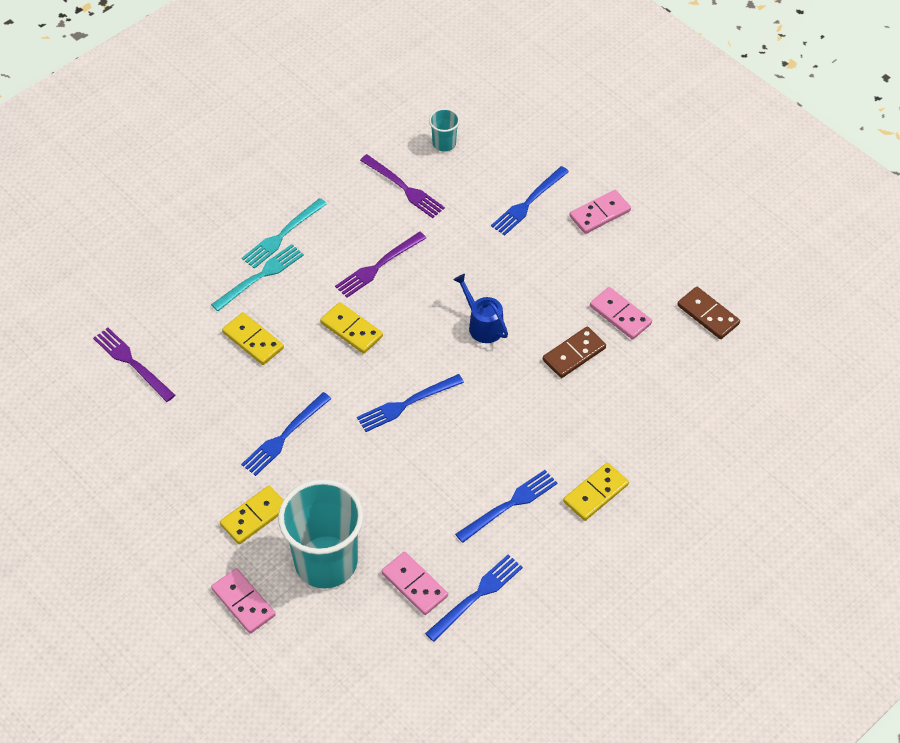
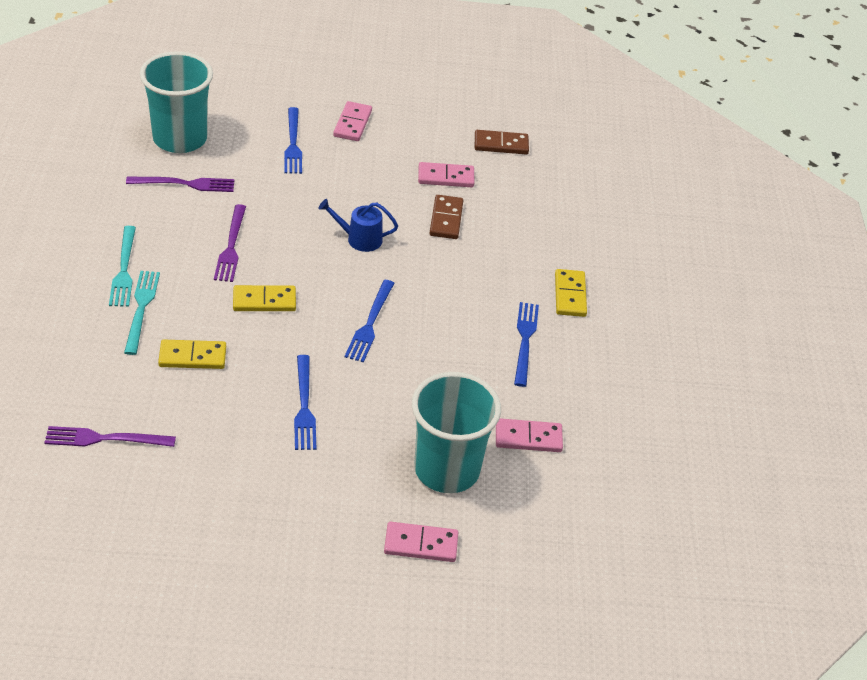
camera: 50 degrees left, 10 degrees down
(254, 516) = (352, 478): yellow domino -> none
(444, 143) = (180, 139): turquoise cup -> turquoise cup, size x2.27
(476, 596) = (578, 414): blue fork -> none

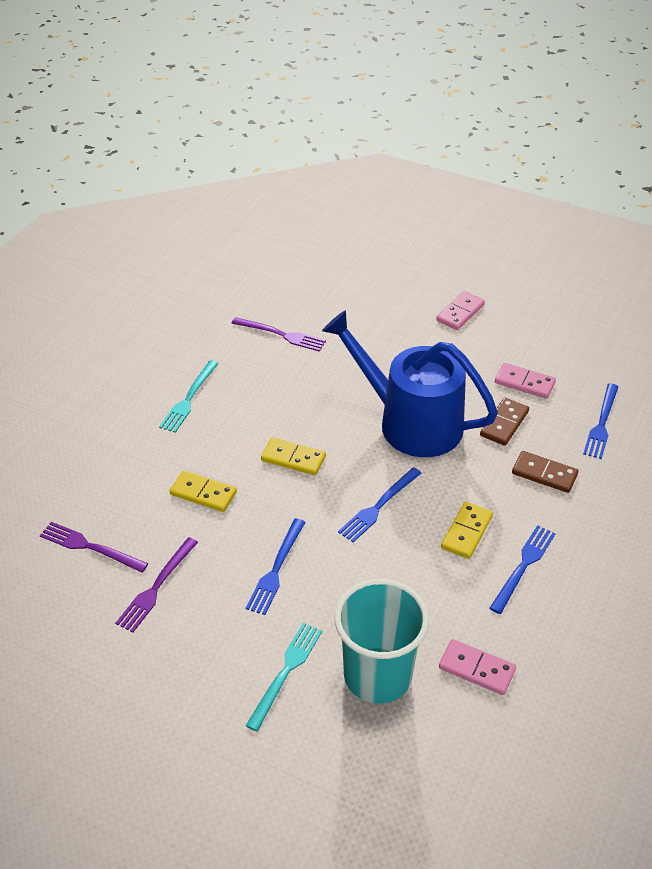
camera: 30 degrees right, 0 degrees up
(141, 309) = (184, 437): turquoise fork -> turquoise fork (286, 672)
(180, 139) = (298, 294): turquoise cup -> none
(231, 246) = (291, 400): purple fork -> purple fork (156, 587)
(293, 143) = (395, 319): blue fork -> blue fork (601, 423)
(359, 239) = (411, 422): blue watering can -> blue watering can, size x2.42
(421, 544) = (313, 745): pink domino -> none
(501, 144) = (596, 363): brown domino -> brown domino (544, 474)
(570, 295) = (594, 532): yellow domino -> yellow domino (466, 532)

